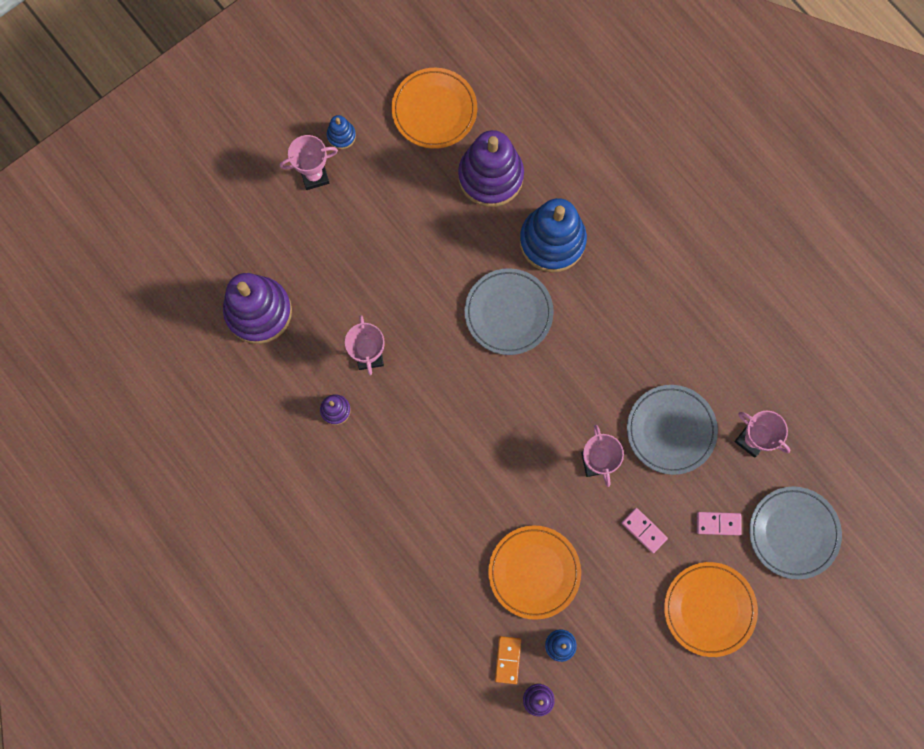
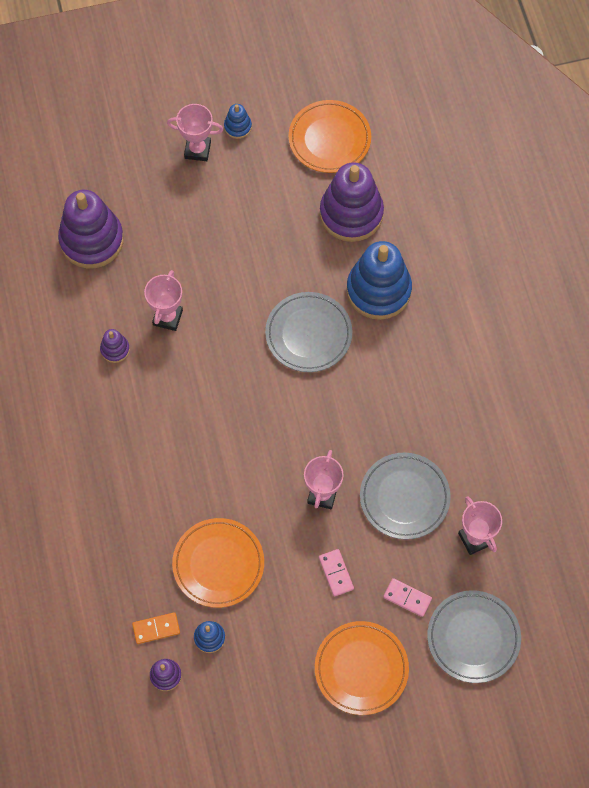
camera: 25 degrees right, 10 degrees down
(507, 660) = (156, 628): orange domino -> orange domino turned 45 degrees clockwise

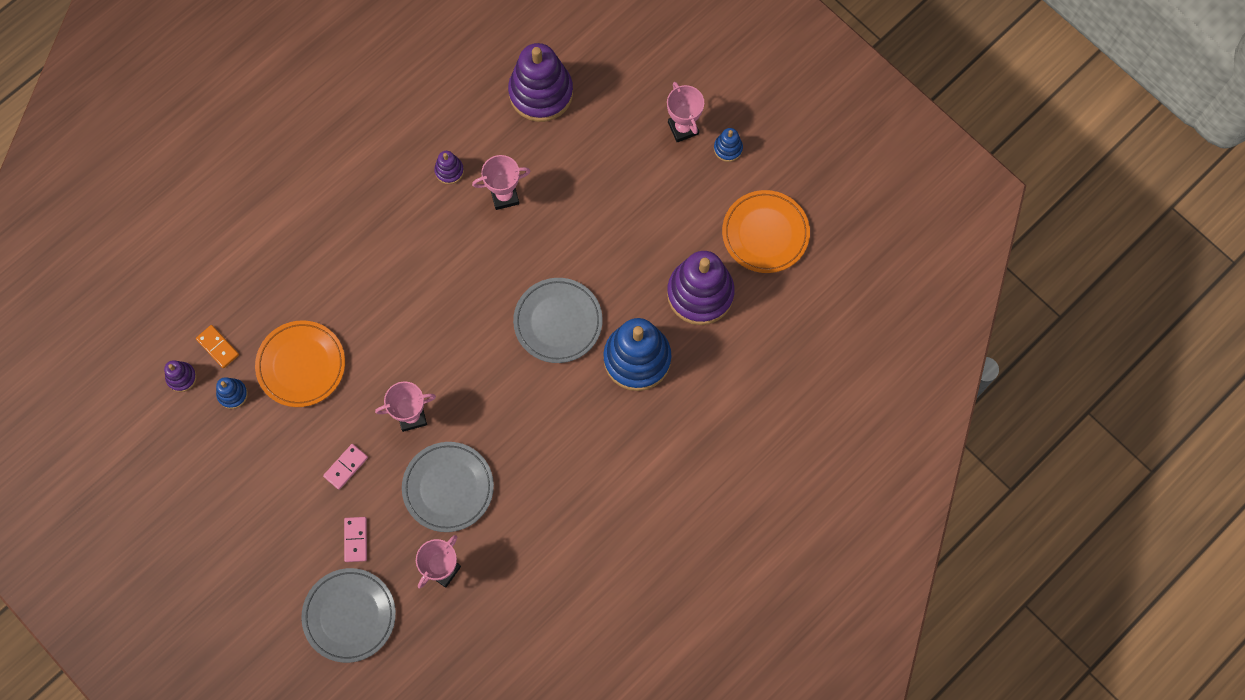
camera: 60 degrees right, 5 degrees up
(361, 669) = (271, 534): orange plate -> none

